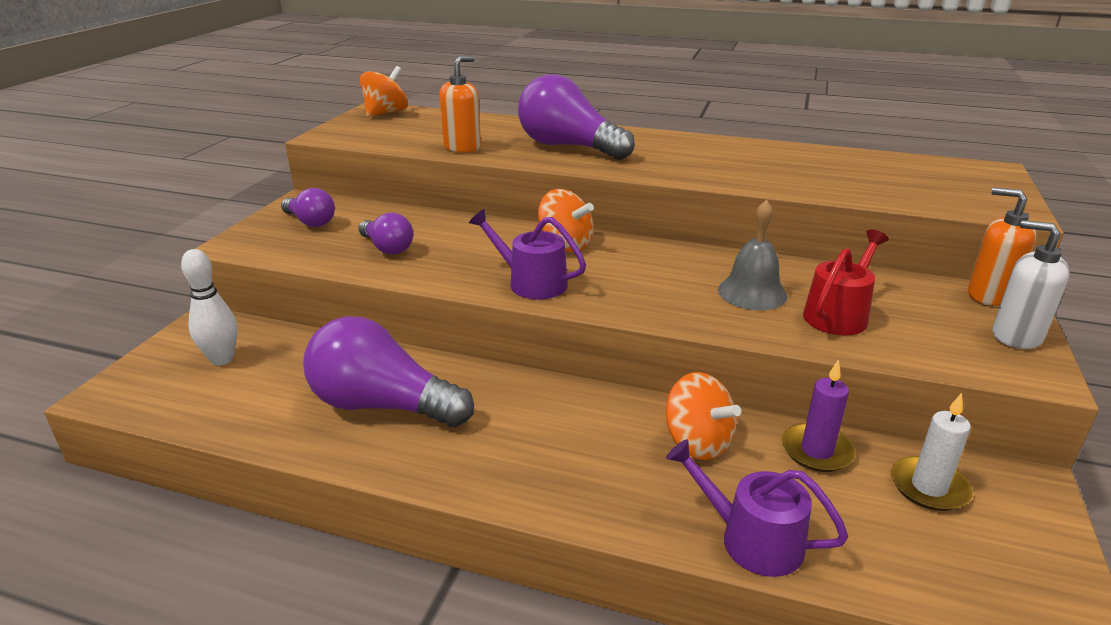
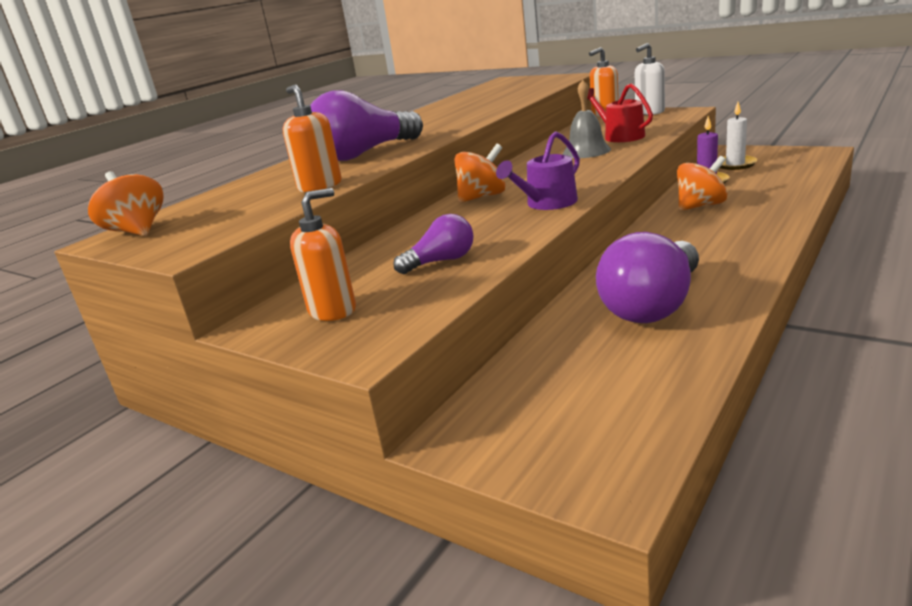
camera: 70 degrees left, 5 degrees down
(222, 359) = (548, 408): white bowling pin -> none
(310, 222) = (333, 310): purple light bulb -> orange soap dispenser
(751, 539) = (789, 196): purple watering can -> none

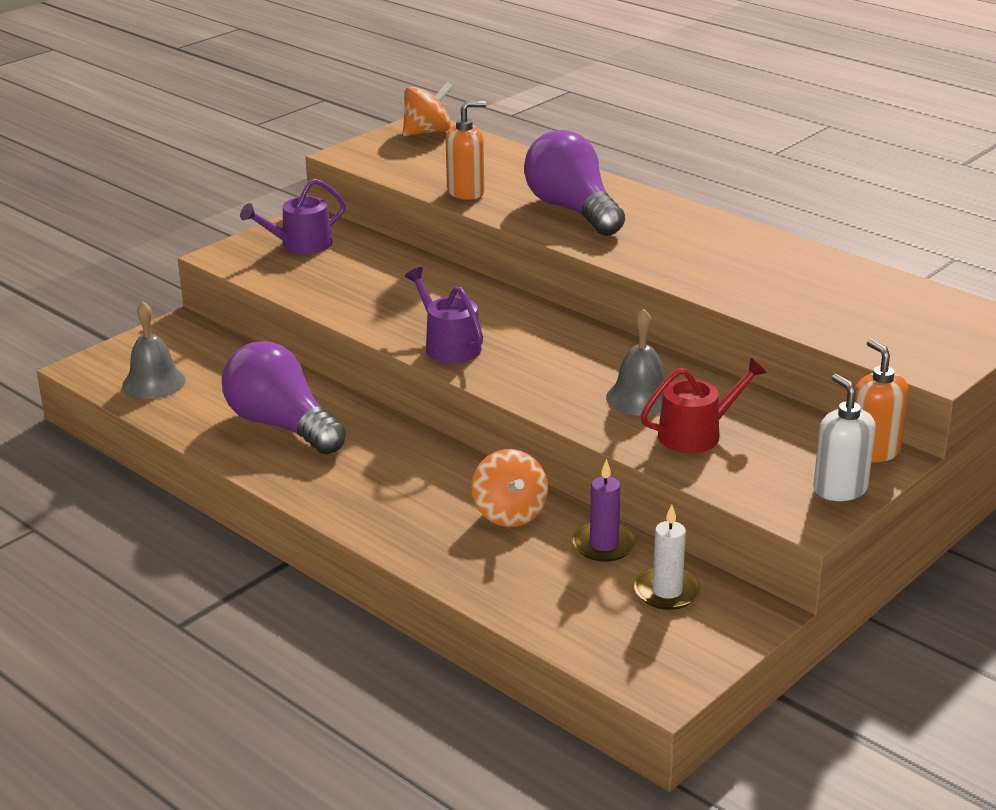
camera: 95 degrees right, 5 degrees up
(333, 310) = (300, 245): orange soap dispenser -> purple watering can
(441, 261) = (350, 285): purple light bulb -> none
(482, 197) = (514, 316): orange spinning top -> none
(618, 409) = (154, 382): none -> grey bell

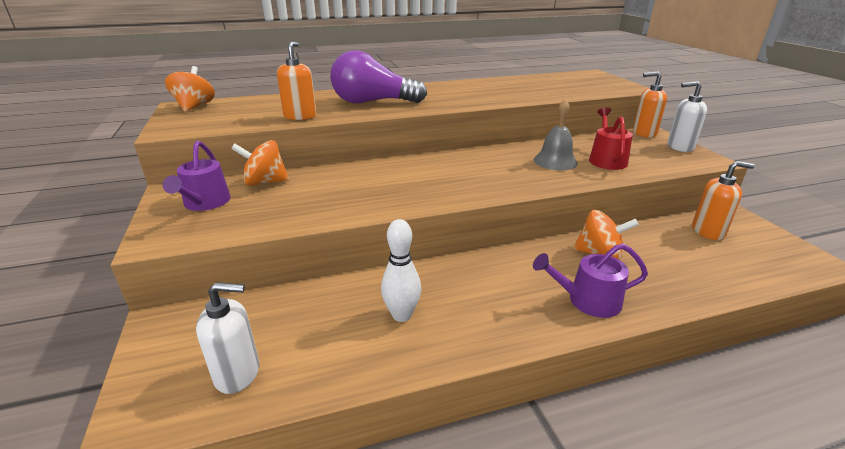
camera: 60 degrees left, 0 degrees up
(154, 382) = (238, 373): grey bell -> white soap dispenser
(282, 425) = (401, 315): purple light bulb -> white bowling pin
(372, 251) = (265, 182): none -> orange spinning top
(449, 345) = (435, 193): purple watering can -> purple watering can (588, 300)
(604, 545) = (650, 235): purple candle -> none
(667, 591) = (708, 231): white candle -> orange soap dispenser

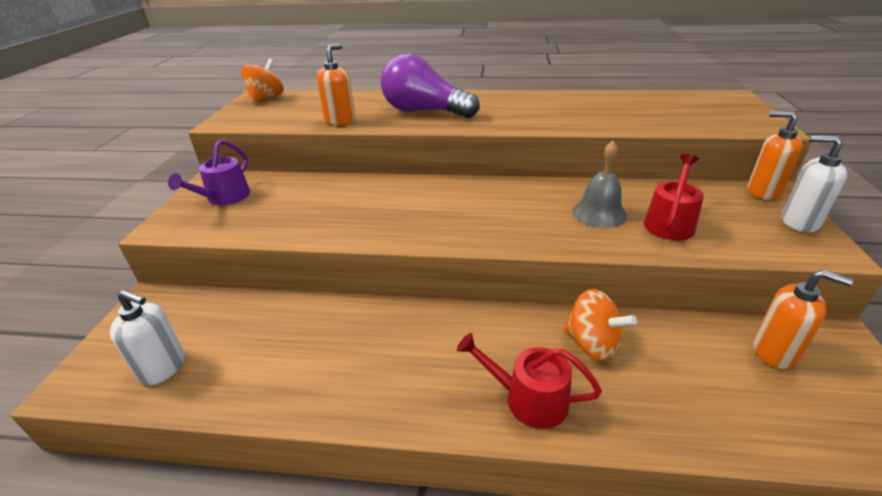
camera: 25 degrees right, 5 degrees up
(265, 182) = (287, 184): orange spinning top -> none
(401, 315) = (328, 354): white bowling pin -> none
(588, 300) = (528, 399): purple watering can -> red watering can

